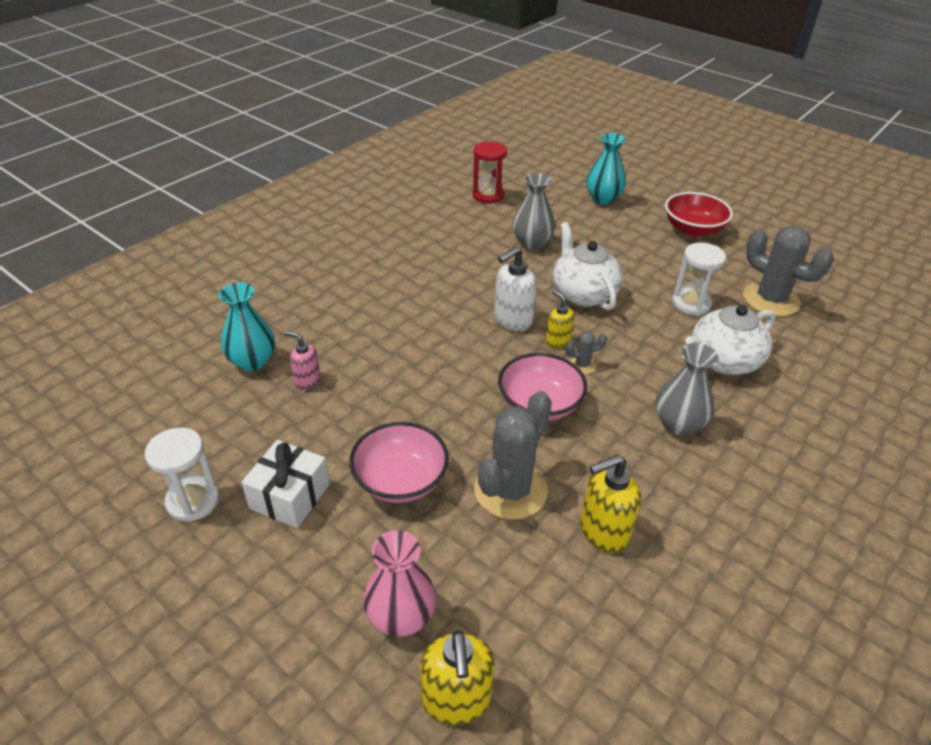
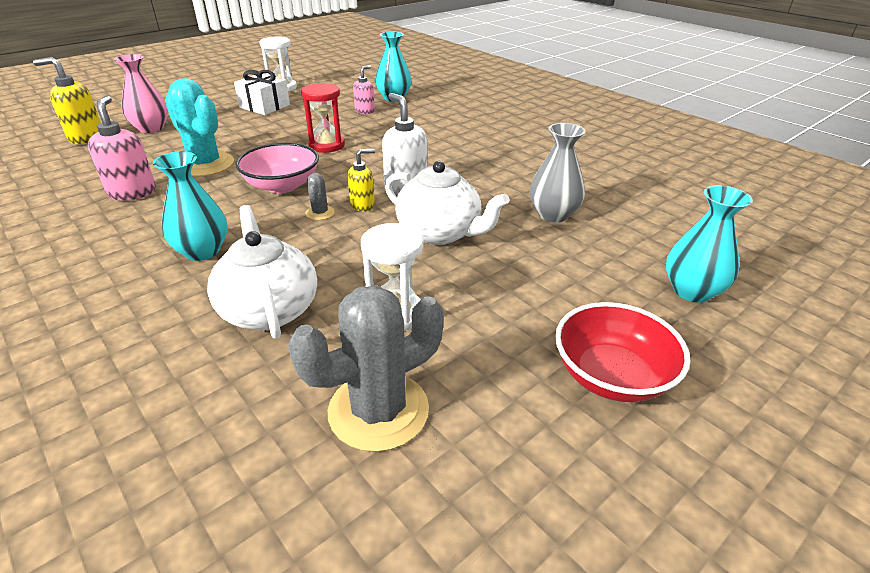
camera: 100 degrees right, 5 degrees down
(400, 480) = (249, 133): pink bowl -> none
(488, 195) = (665, 199): red hourglass -> red hourglass (327, 145)
(510, 490) = (205, 165): grey cactus -> turquoise cactus
(583, 294) = (440, 233): white teapot -> white teapot turned 45 degrees clockwise
(603, 531) = (133, 192): yellow soap dispenser -> pink soap dispenser
(678, 423) = (202, 251): grey vase -> turquoise vase

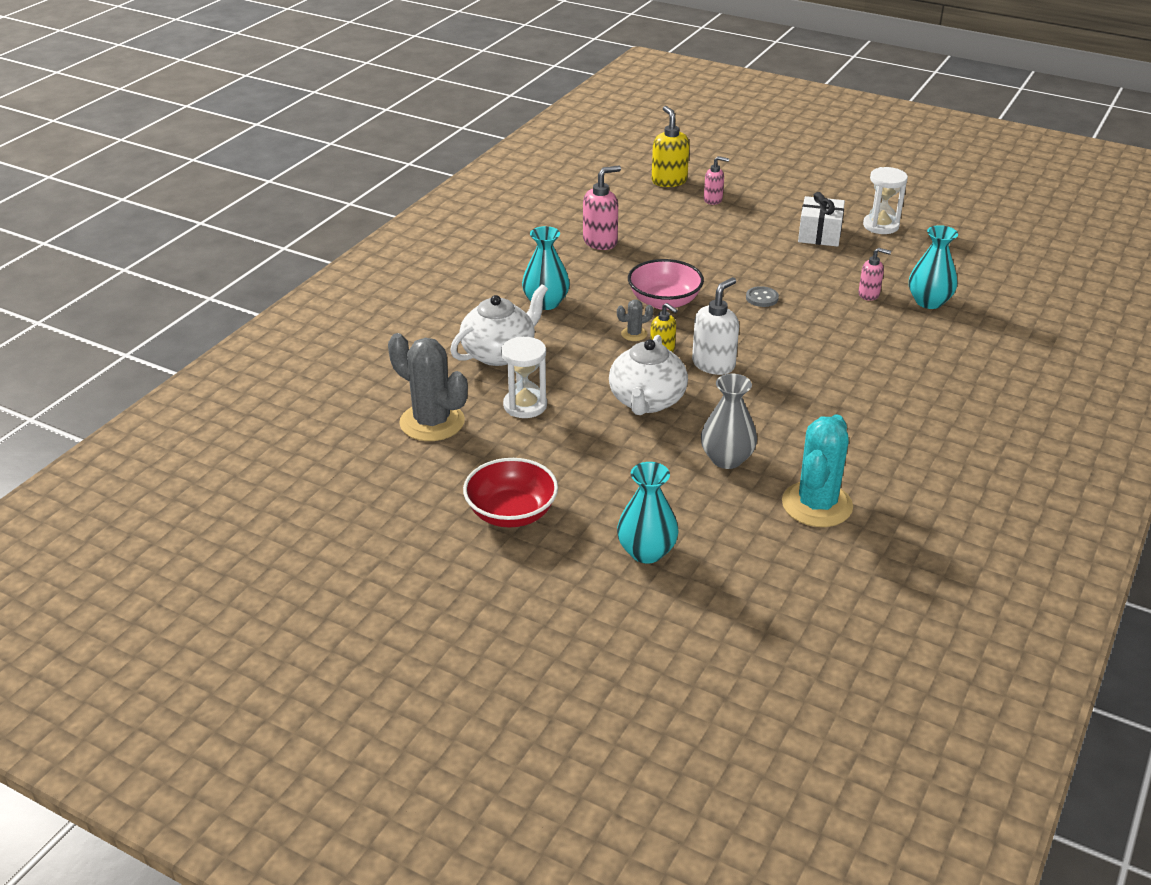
camera: 70 degrees right, 0 degrees up
(151, 128) = (713, 200): pink vase -> pink soap dispenser
(205, 165) = (670, 253): turquoise cactus -> turquoise cactus (817, 505)
(327, 145) = (762, 298): red hourglass -> grey button

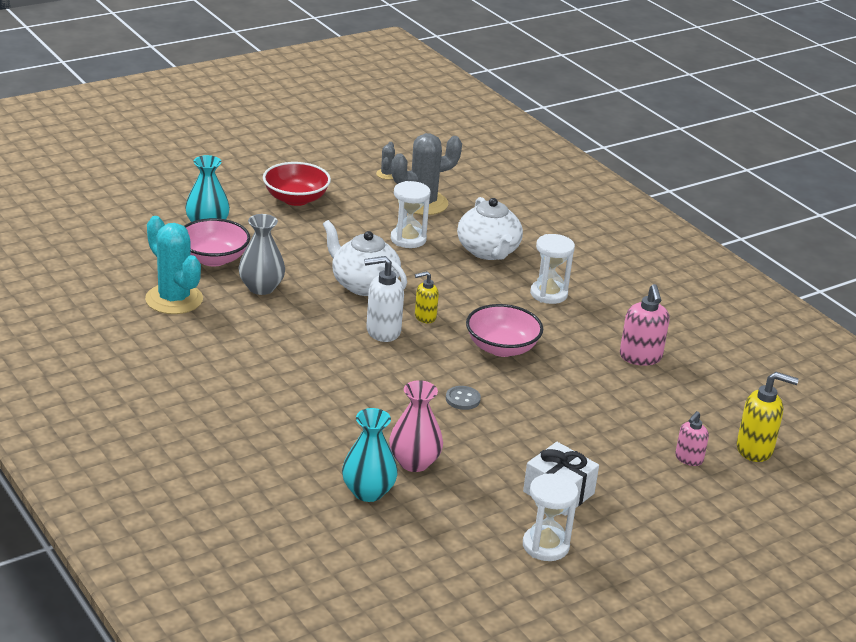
camera: 115 degrees right, 5 degrees down
(546, 303) = (548, 294): turquoise vase -> white hourglass
(634, 334) = (462, 314): grey cactus -> grey cactus (387, 174)
(710, 515) = (213, 259): none -> pink bowl
(713, 364) = (382, 331): white soap dispenser -> white soap dispenser turned 105 degrees clockwise
(869, 294) = (414, 462): pink soap dispenser -> pink vase

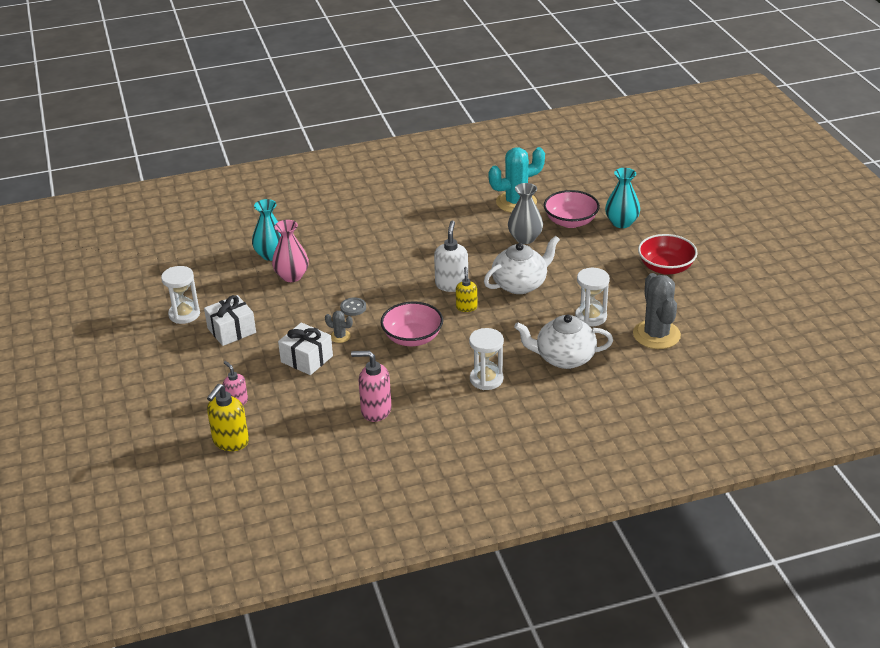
camera: 110 degrees right, 5 degrees up
(387, 174) = (714, 322): grey cactus -> grey cactus (340, 336)
(581, 419) = (306, 359): none -> white gift

